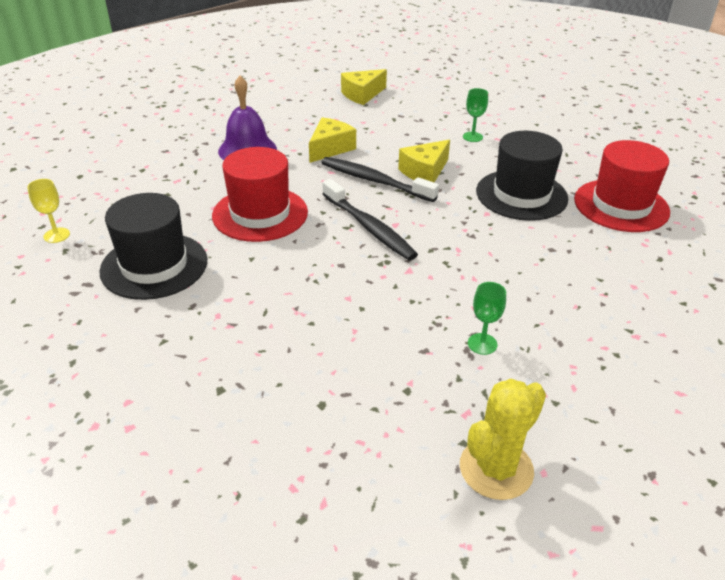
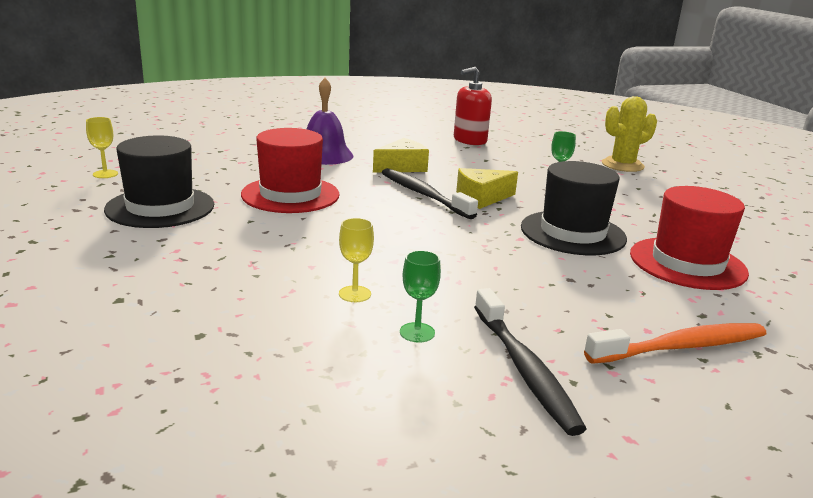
camera: 20 degrees right, 15 degrees down
(362, 94) = (469, 140): yellow cheese -> red soap dispenser
(369, 227) = (385, 223): black toothbrush -> black toothbrush (524, 368)
(407, 318) = (355, 294): none -> yellow goblet
(496, 469) = (328, 439): yellow cactus -> yellow cactus (622, 165)
(663, 296) = (680, 347): none -> orange toothbrush

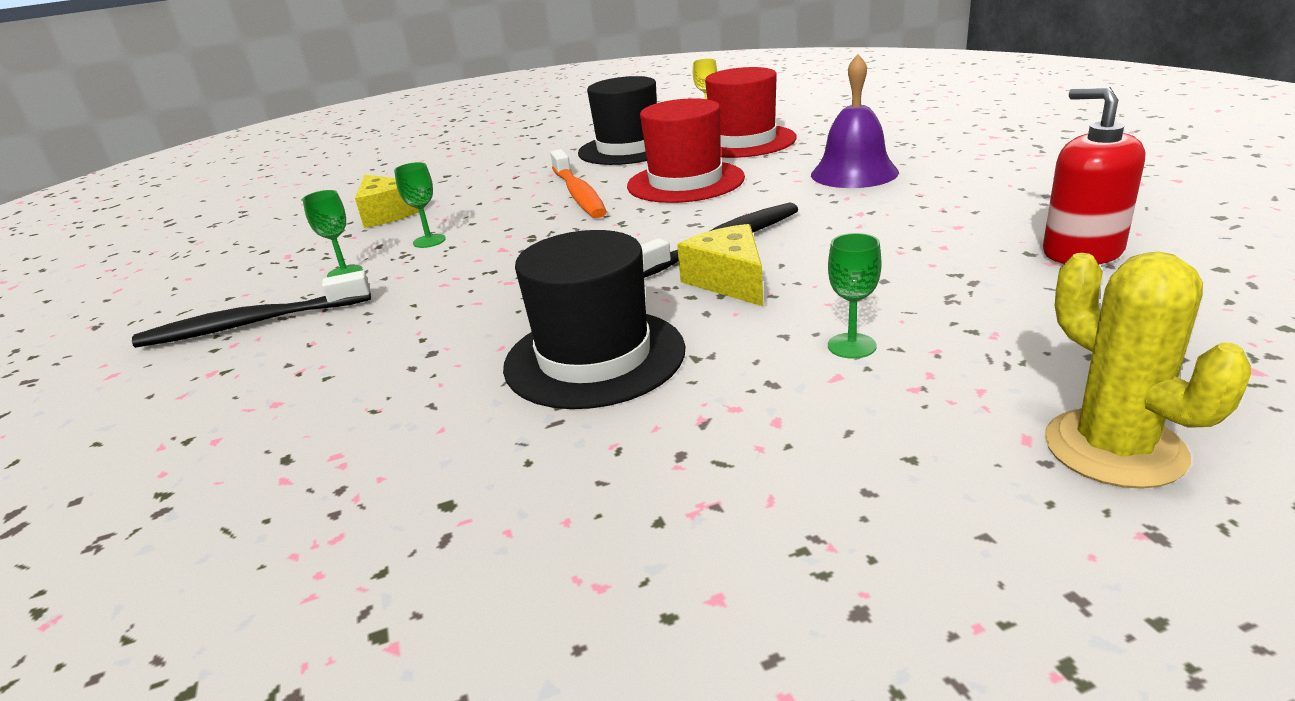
camera: 95 degrees right, 5 degrees up
(355, 294) = (429, 241): yellow goblet -> green goblet
(402, 167) = (842, 218): yellow cheese -> yellow cheese (387, 214)
(680, 347) = (222, 423): orange toothbrush -> orange toothbrush (578, 193)
(687, 263) = (462, 471): red hat -> red hat (743, 141)

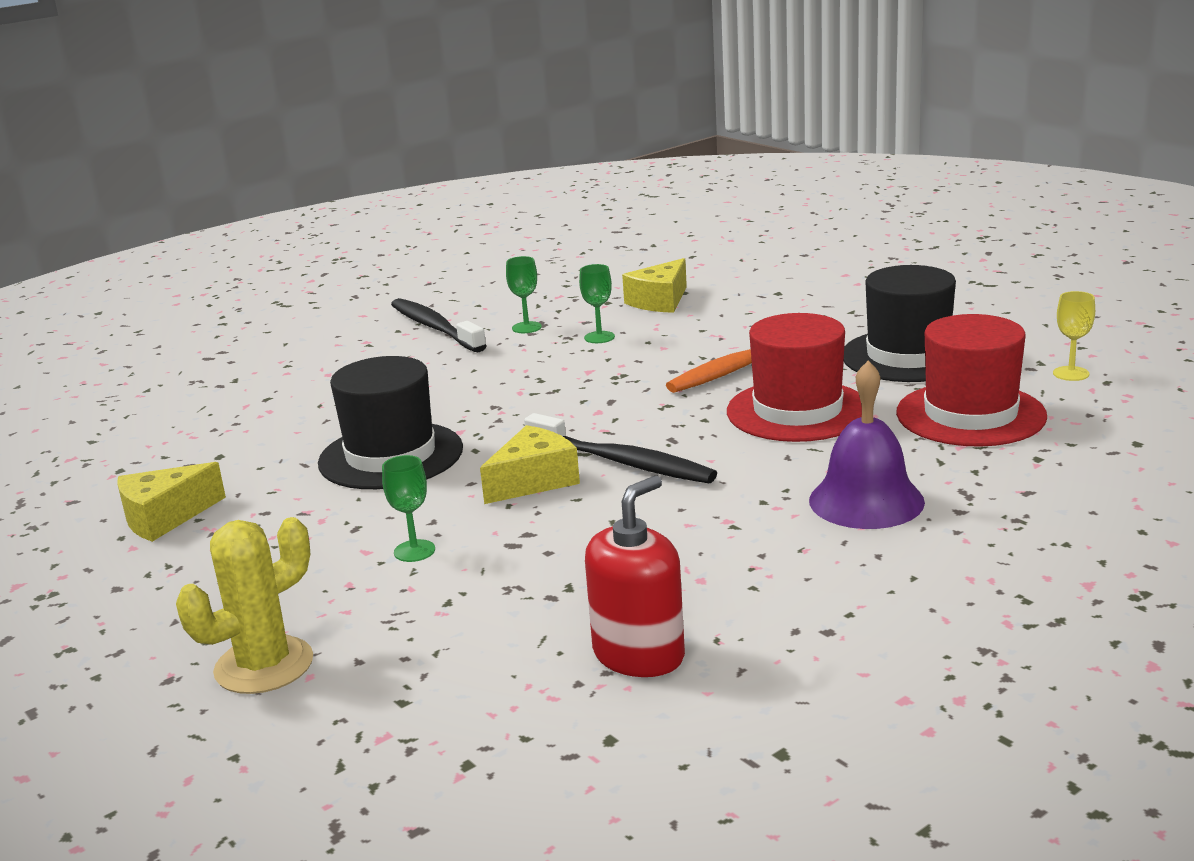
camera: 70 degrees right, 5 degrees down
(630, 559) = (165, 517): none -> yellow cheese

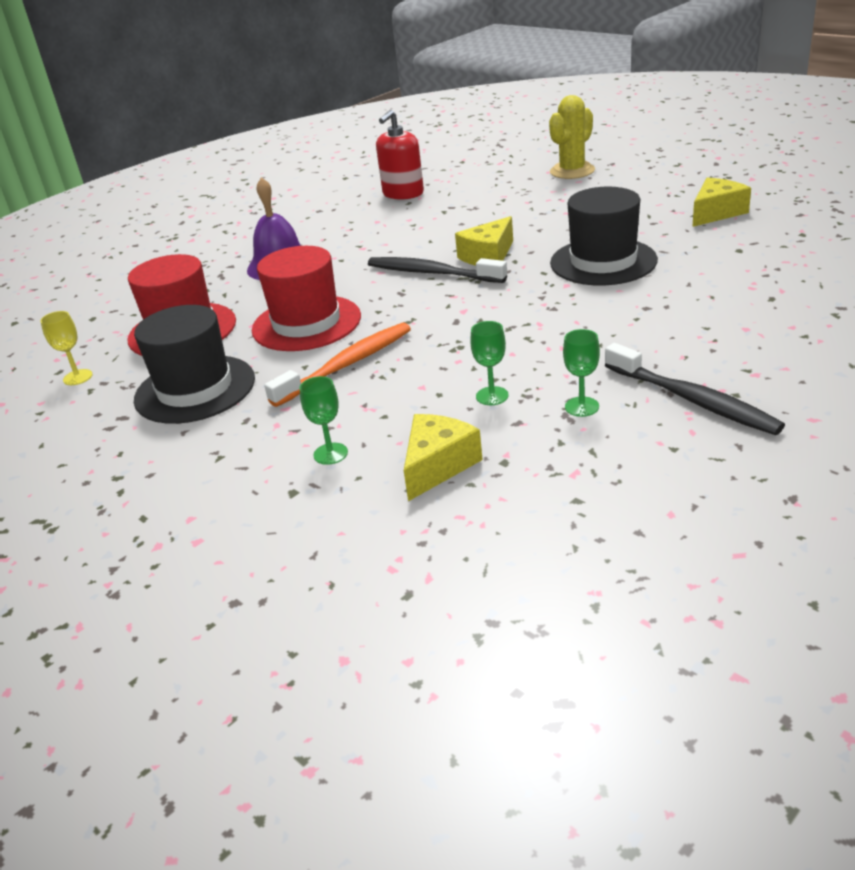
camera: 175 degrees right, 10 degrees up
(414, 551) = (537, 215): green goblet -> green goblet (330, 454)

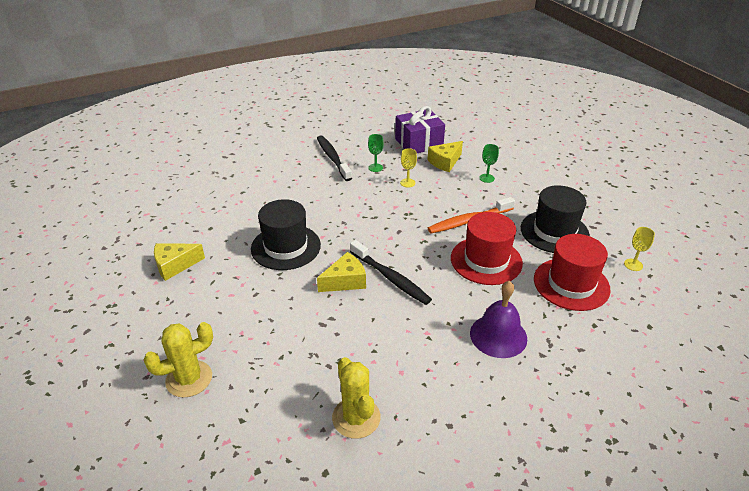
camera: 165 degrees left, 5 degrees up
(403, 193) = (356, 418): red soap dispenser -> yellow cactus
(492, 396) = (407, 183): green goblet -> yellow goblet
(531, 501) = (418, 143): none -> purple gift

